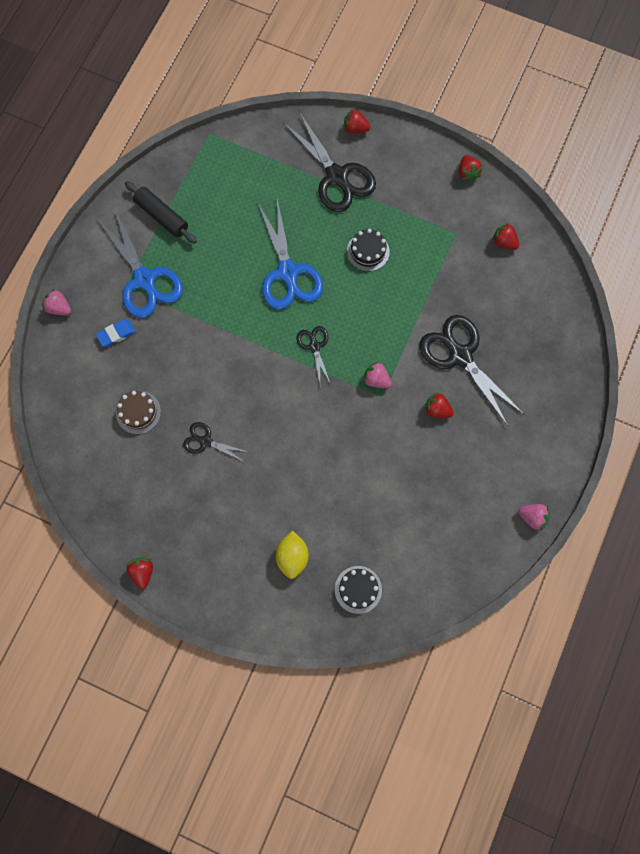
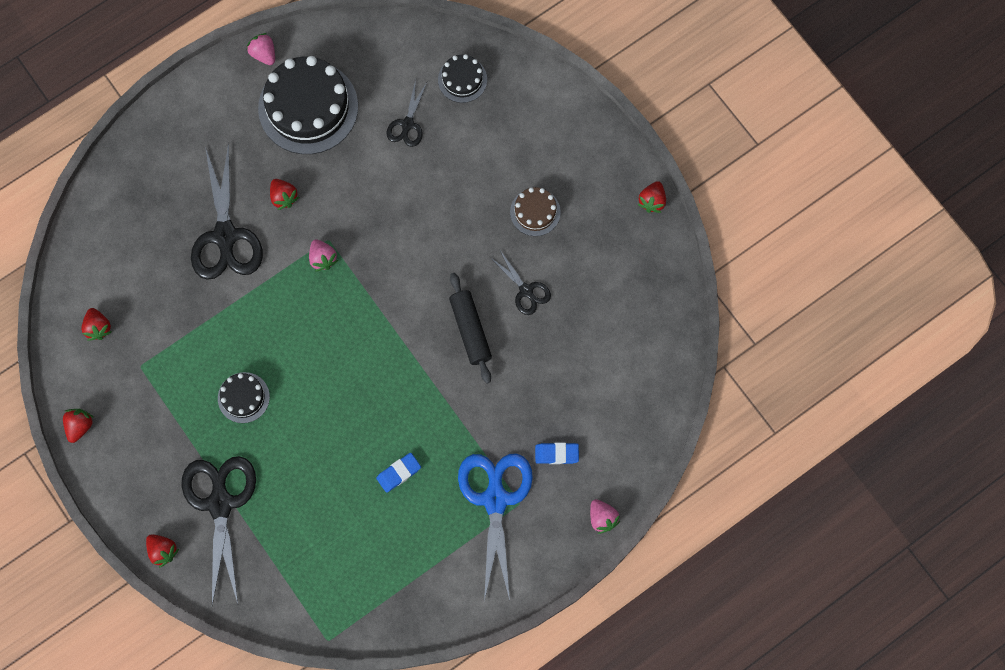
camera: 150 degrees left, 0 degrees up
(138, 412) = (577, 357): brown cake -> brown cake (535, 212)
(162, 216) = (437, 565): black rolling pin -> black rolling pin (470, 330)
(224, 260) = (399, 473): none -> blue eraser
(288, 273) = (341, 420): blue scissors -> none
(292, 557) = (505, 139): yellow lemon -> none
(314, 346) = (362, 327): black scissors -> black scissors (407, 125)
(467, 492) = (308, 107): none -> black cake

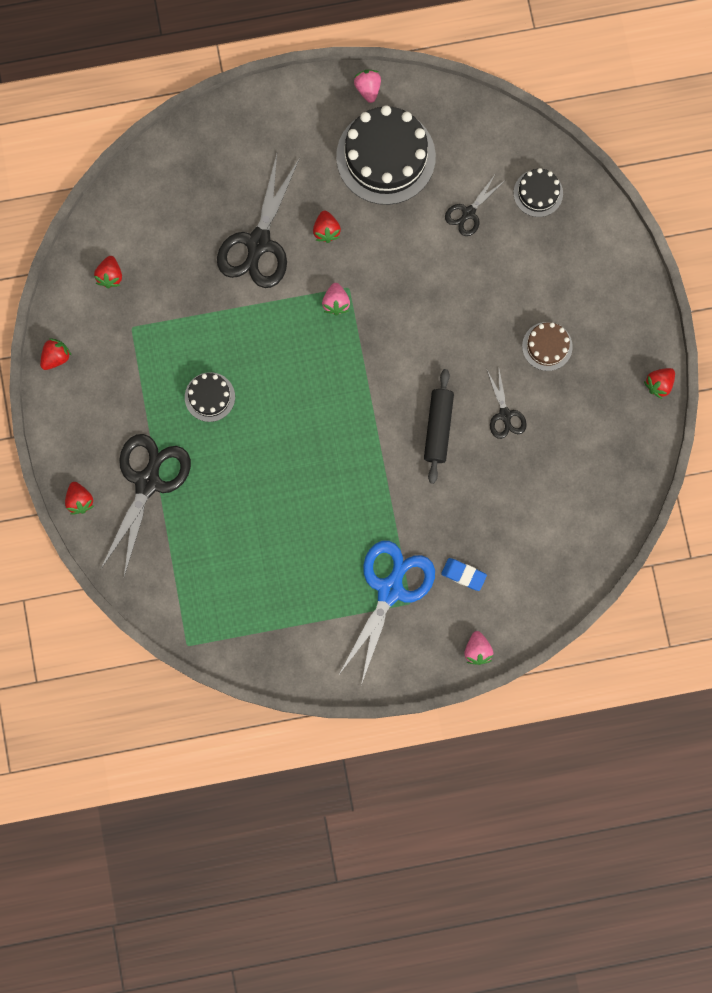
camera: 25 degrees right, 5 degrees up
(399, 473) = (315, 527): blue eraser -> none

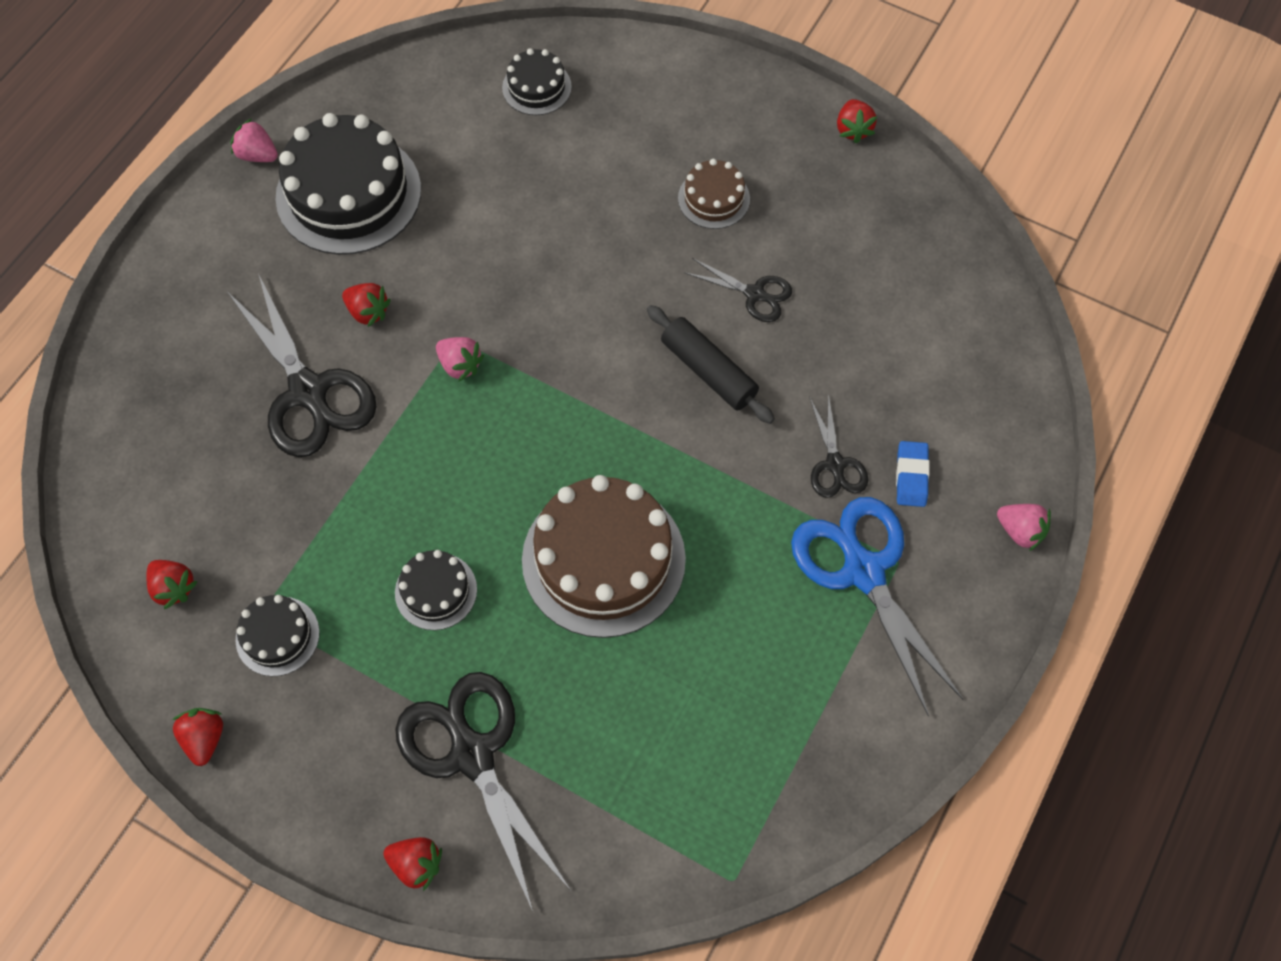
camera: 50 degrees left, 15 degrees down
(128, 344) = (277, 636): none -> black cake
(291, 461) = (603, 559): none -> brown cake
(463, 575) = (911, 476): blue eraser -> blue eraser turned 60 degrees counterclockwise
(468, 213) = (492, 164): black scissors -> black scissors (835, 465)

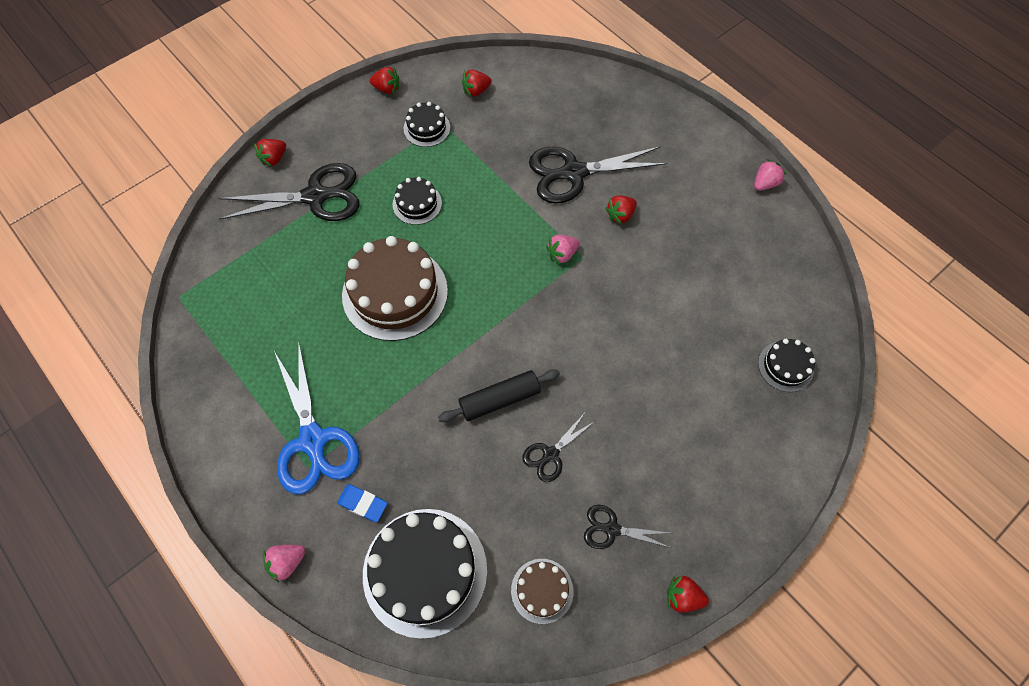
camera: 110 degrees right, 0 degrees up
(348, 193) = (718, 226): black cake -> black cake (425, 571)
(713, 198) = (645, 457): brown cake -> brown cake (542, 590)
(835, 465) = (394, 455): black scissors -> black scissors (611, 529)
(862, 570) = (313, 441): blue scissors -> blue scissors turned 75 degrees clockwise

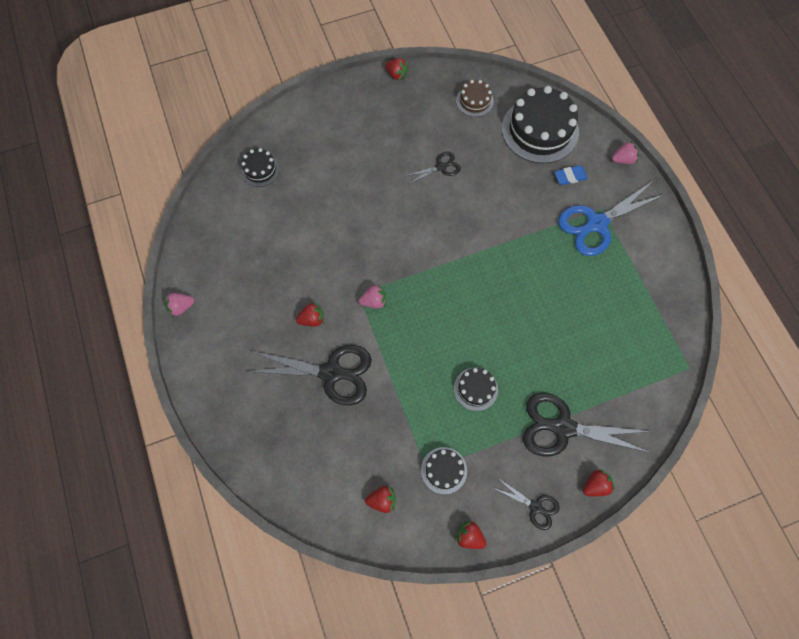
camera: 160 degrees left, 5 degrees up
(313, 441) = (596, 224): blue scissors -> blue scissors turned 120 degrees counterclockwise
(363, 504) = (570, 177): blue eraser -> blue eraser turned 60 degrees counterclockwise
(395, 293) = (515, 313): brown cake -> none
(499, 400) = (462, 210): black rolling pin -> none
(611, 529) = (421, 117): black scissors -> black scissors (535, 507)

